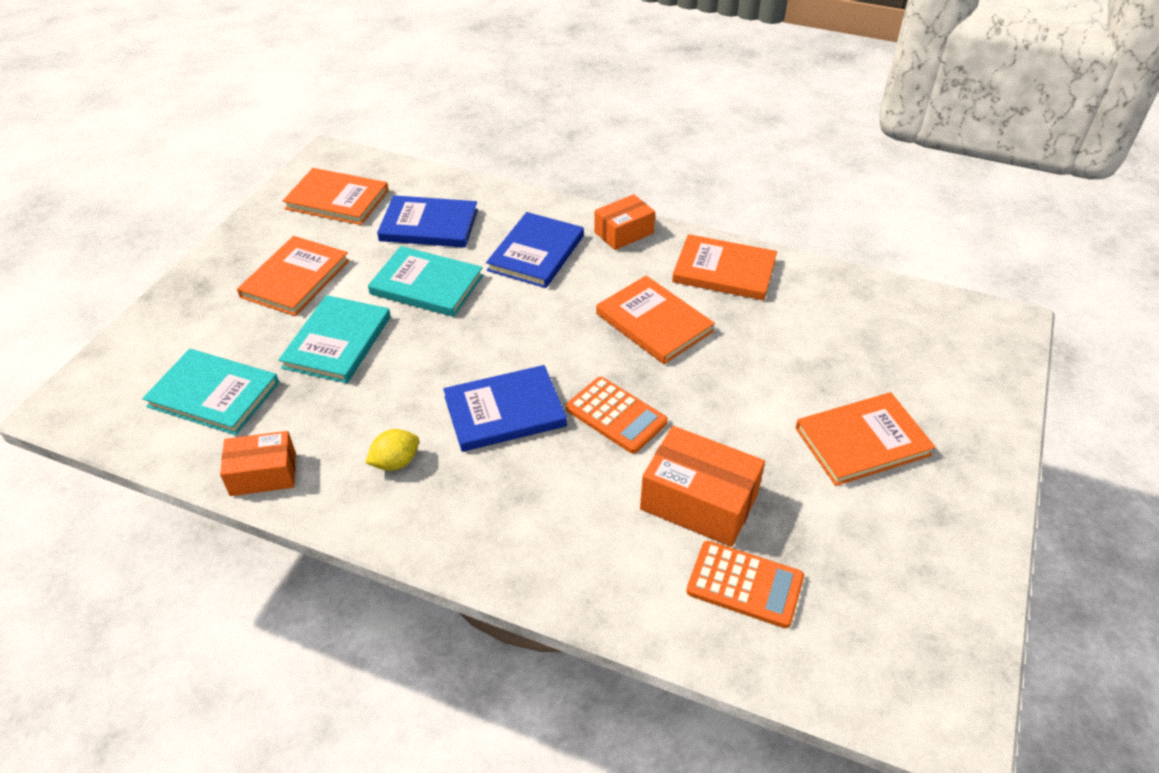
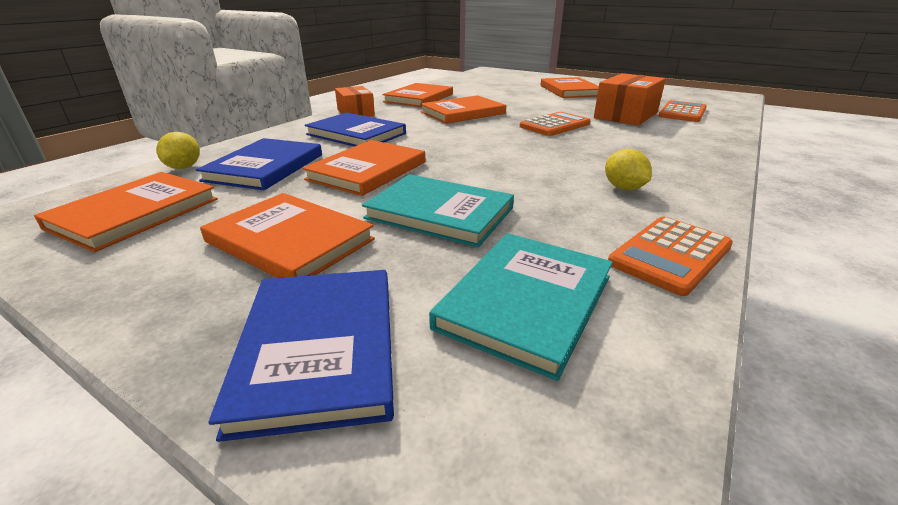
camera: 80 degrees left, 15 degrees down
(263, 474) = (670, 255): orange box -> orange calculator
(424, 184) = (184, 167): none -> yellow lemon
(427, 285) = (367, 171): turquoise book -> orange book
(505, 411) = (552, 151): blue book -> blue book (319, 348)

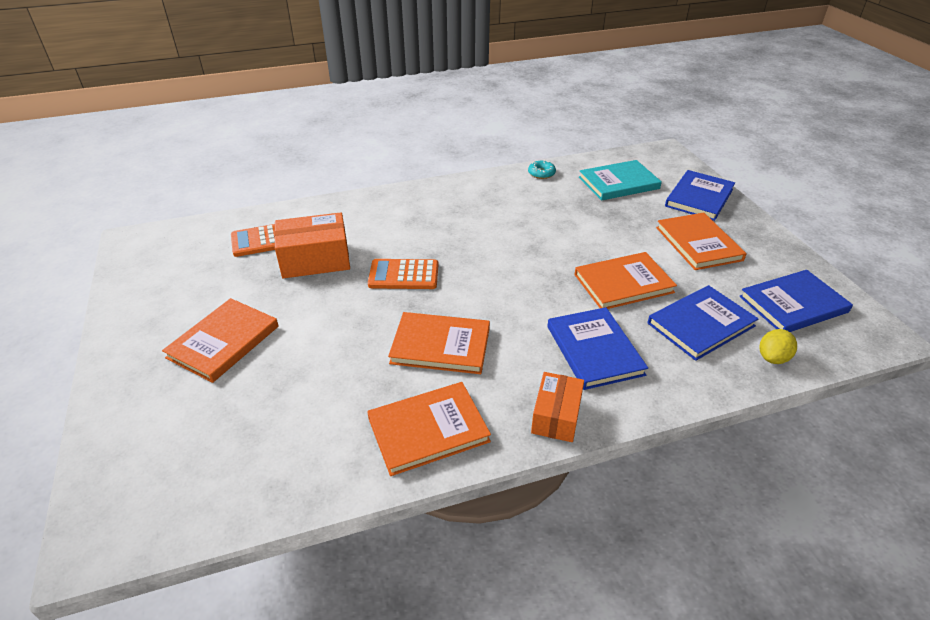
camera: 140 degrees left, 10 degrees up
(135, 213) = (793, 304): orange book -> blue book
(439, 213) = (610, 229): turquoise book -> none
(623, 188) = (492, 202): yellow lemon -> none
(670, 255) = (541, 173): orange calculator -> turquoise donut

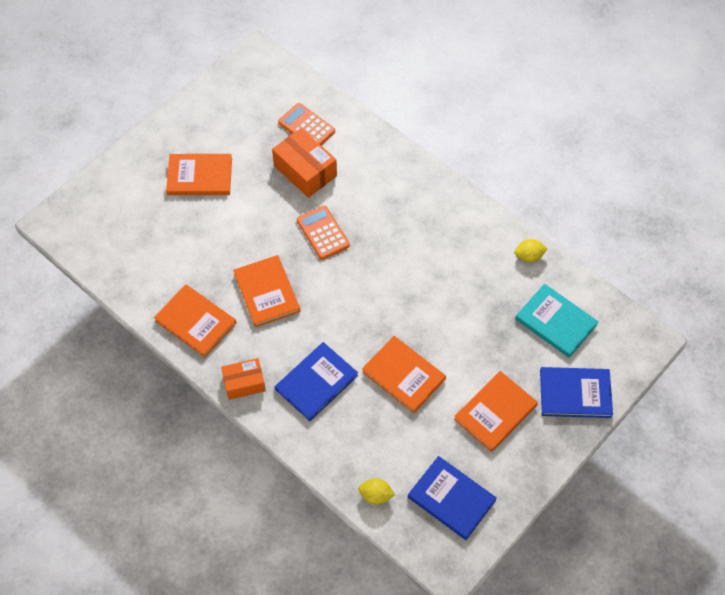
camera: 60 degrees right, 20 degrees up
(541, 173) = (529, 256): turquoise donut -> yellow lemon
(701, 324) = (385, 441): blue book -> none

